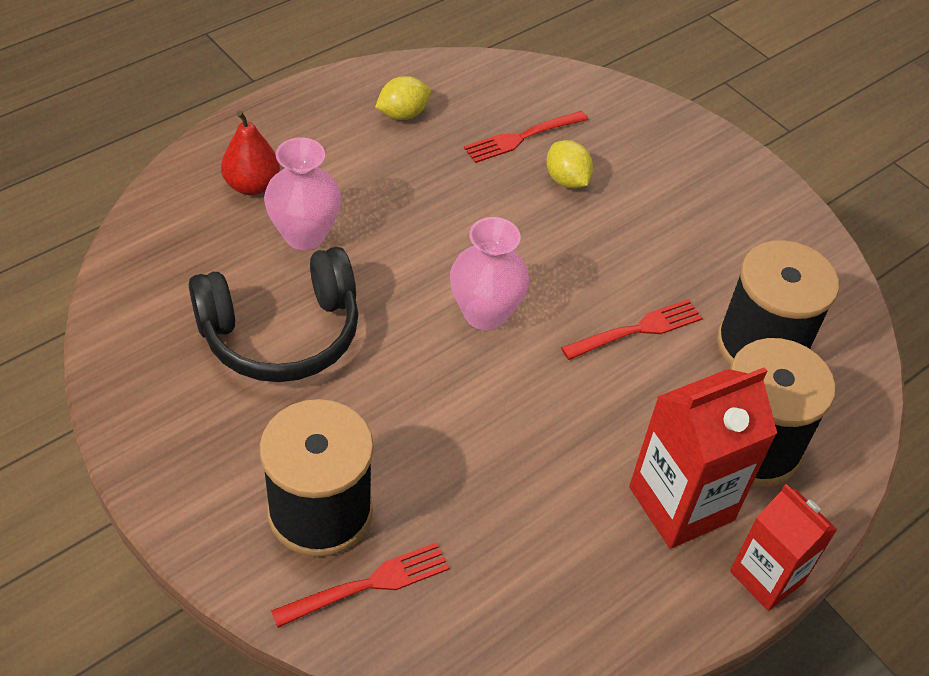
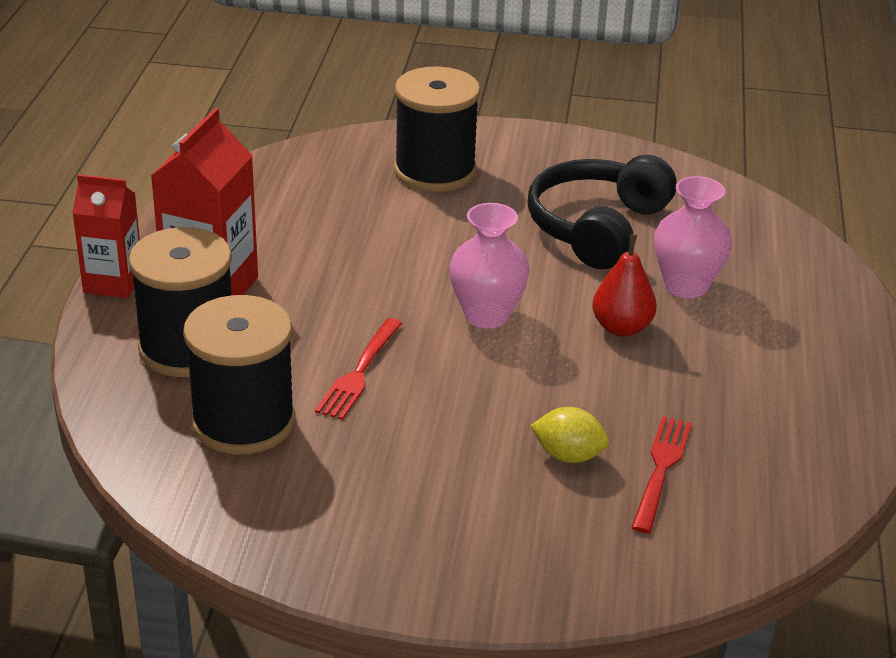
camera: 140 degrees right, 15 degrees down
(252, 185) = (778, 292): red pear -> red pear (621, 328)
(368, 585) = (363, 160): red fork -> none
(403, 114) = (784, 419): yellow lemon -> none

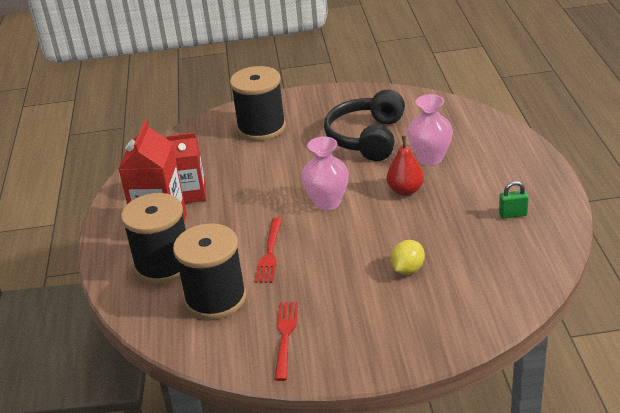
camera: 10 degrees left, 0 degrees up
(113, 282) = (102, 238): red carton -> red carton (192, 194)
(568, 456) = (407, 269): yellow lemon -> yellow lemon turned 60 degrees counterclockwise
(661, 469) = (461, 263): red fork -> red fork (285, 336)
(783, 412) = (513, 214): none -> green padlock

